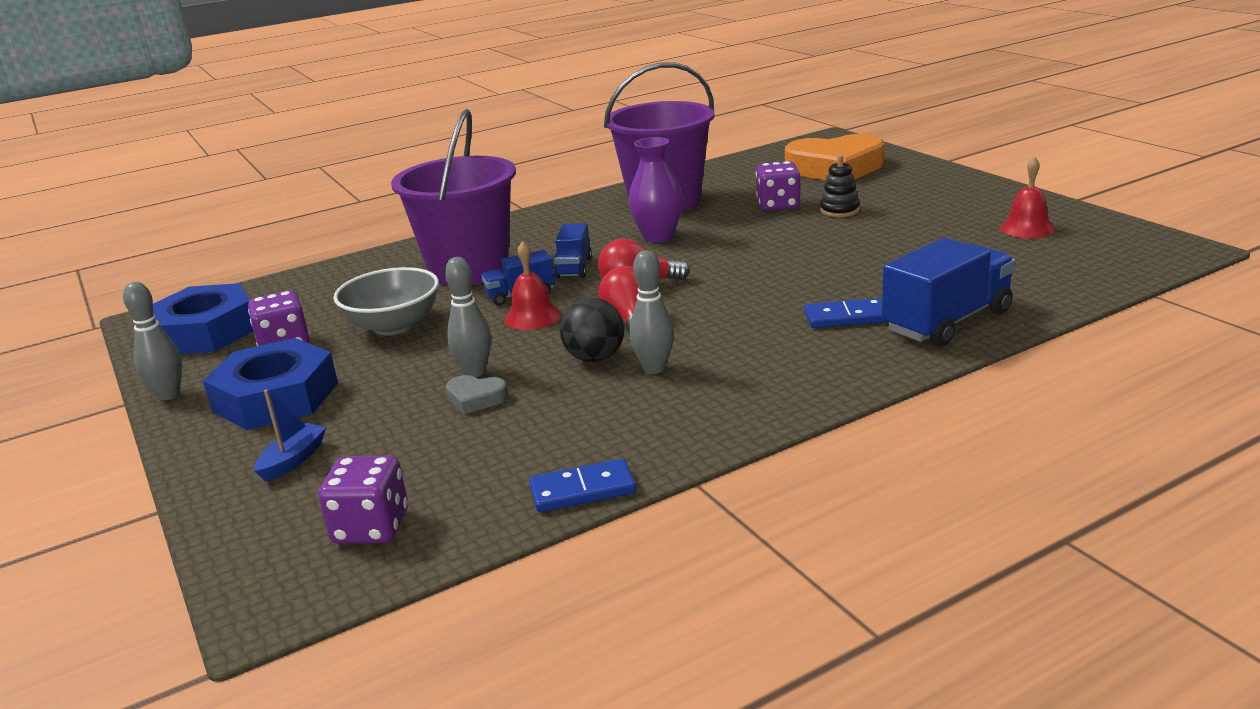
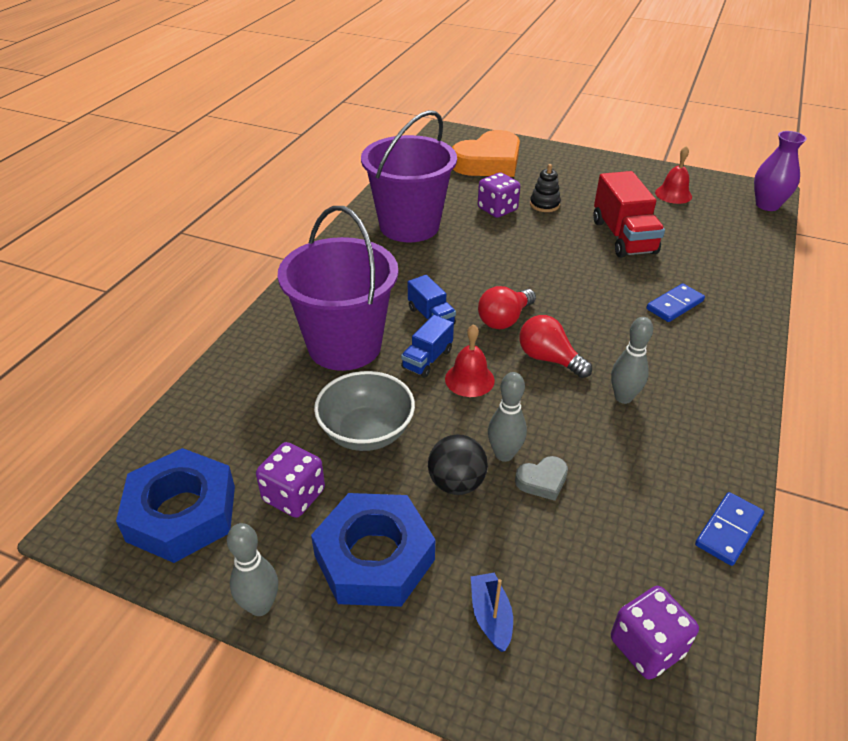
camera: 40 degrees left, 15 degrees up
(595, 358) = (571, 403): black ball -> black ball (456, 483)
(658, 236) = (452, 264): purple vase -> purple vase (767, 205)
(888, 252) = (623, 237): none -> red truck
(947, 322) = (731, 290): blue truck -> none

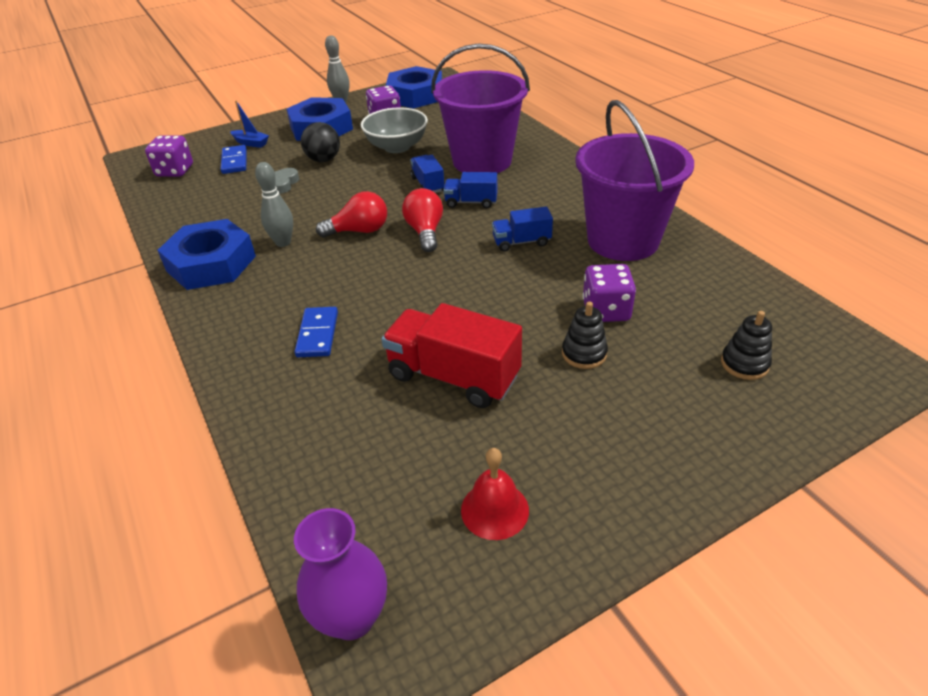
camera: 130 degrees right, 0 degrees up
(461, 266) = (521, 242): none -> blue truck
(469, 379) = (387, 192): red bell -> none
(488, 162) = (744, 364): orange heart -> black stacking toy
(504, 454) = (317, 180): grey bowling pin -> none
(707, 424) = (211, 263): none -> blue nut
(728, 530) = (161, 224): blue domino -> blue domino (234, 162)

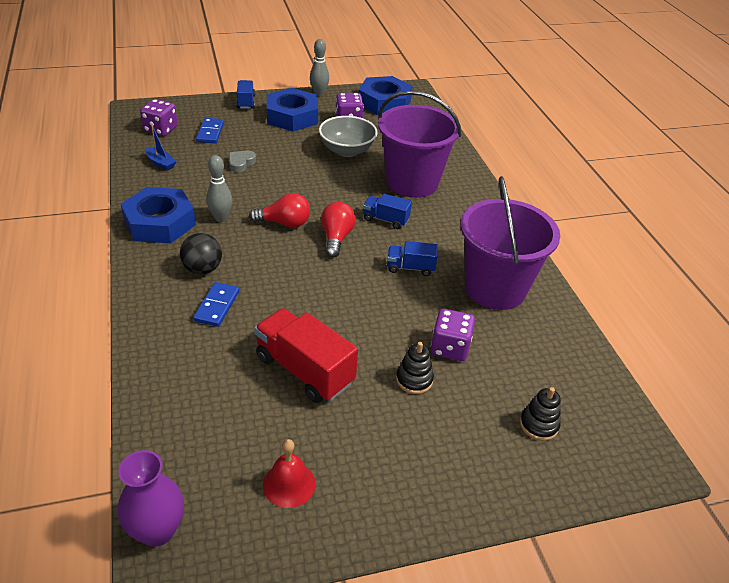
camera: 10 degrees right, 0 degrees up
(251, 143) = (230, 117): blue boat -> blue boat (160, 163)
(323, 160) = (282, 148): black ball -> black ball (202, 269)
(428, 184) = (357, 194): blue truck -> blue truck (246, 102)

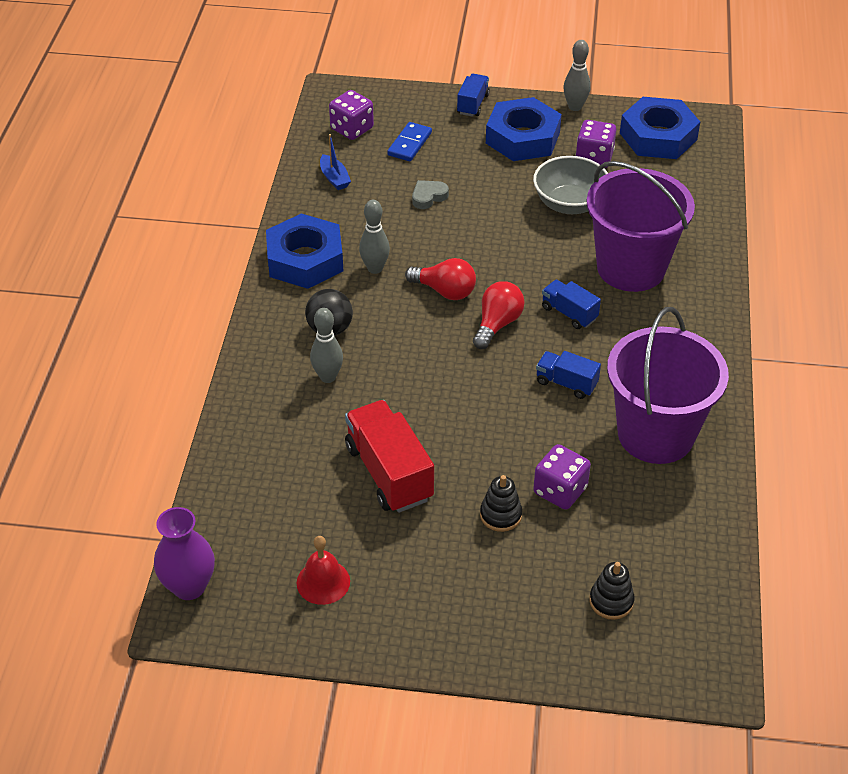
camera: 25 degrees right, 5 degrees up
(217, 306) = (328, 377): blue domino -> grey bowling pin

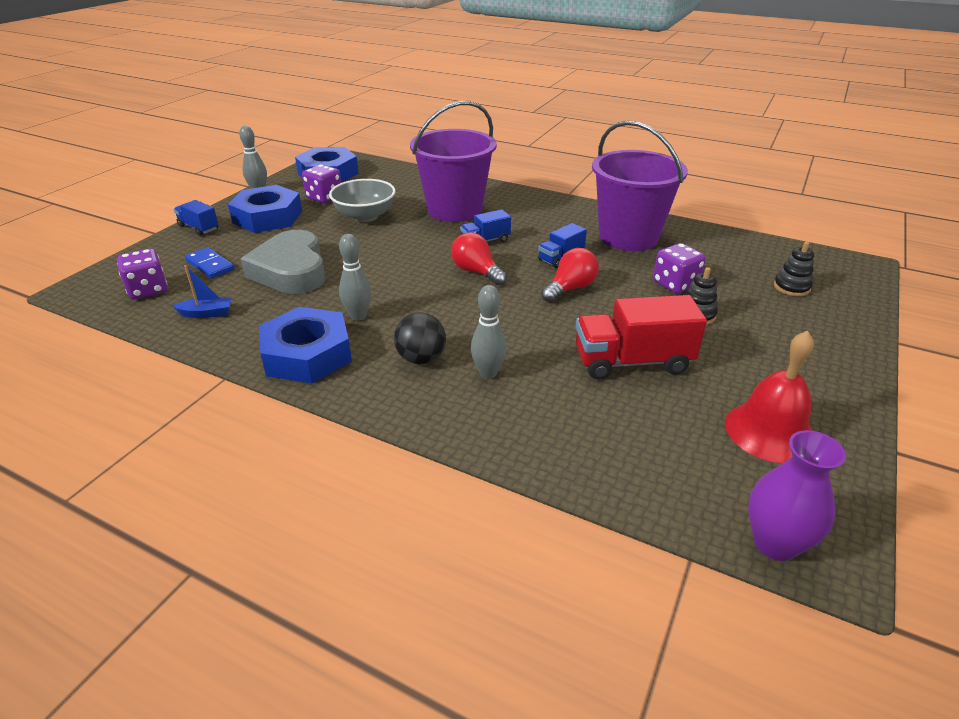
camera: 70 degrees left, 10 degrees down
(323, 582) = (769, 431): red bell -> red bell, size x1.51
(428, 197) = (291, 270): grey heart -> grey heart, size x2.38
(445, 291) = (418, 287): red light bulb -> red light bulb (570, 288)

